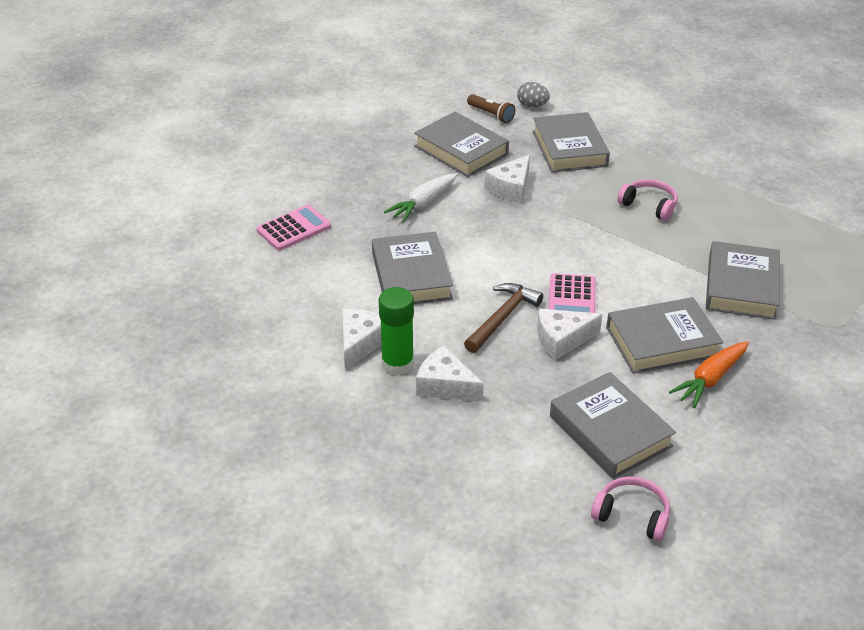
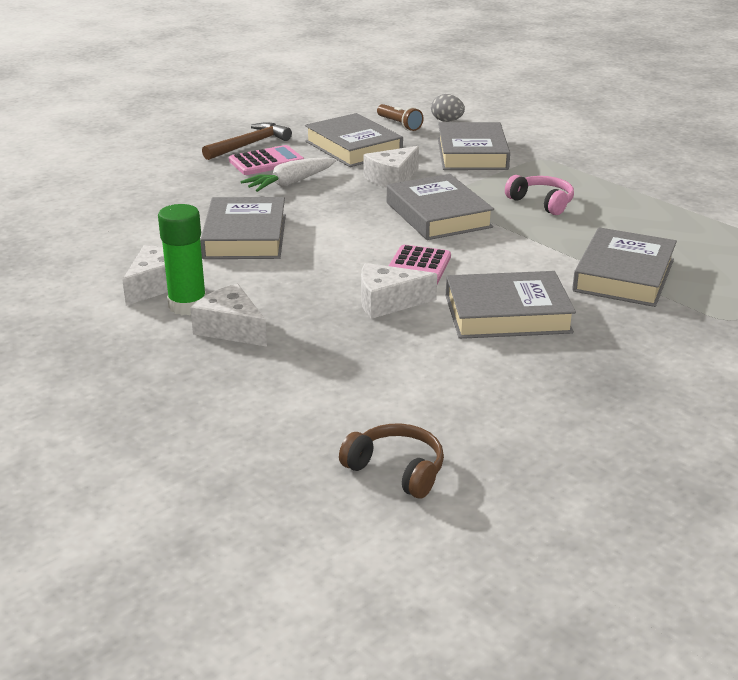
camera: 10 degrees right, 10 degrees down
(294, 228) = (141, 191): pink calculator -> pink calculator (266, 162)
(502, 318) = (328, 278): brown hammer -> brown hammer (249, 144)
(610, 431) = (407, 387): grey book -> grey book (438, 215)
(632, 515) = (396, 470): pink headphones -> brown headphones
(710, 379) = (552, 352): orange carrot -> none

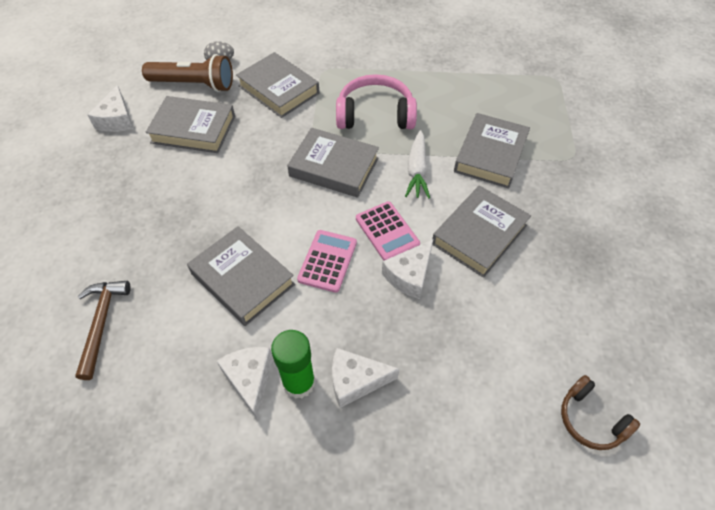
camera: 45 degrees left, 25 degrees up
(249, 144) = (112, 172): brown hammer -> brown hammer (102, 323)
(266, 162) = (151, 185): pink calculator -> pink calculator (327, 261)
(290, 183) = (199, 198): white carrot -> white carrot (417, 170)
(392, 178) = (261, 147): white cheese -> white cheese (117, 119)
(396, 470) = (590, 419): brown headphones -> brown headphones turned 120 degrees counterclockwise
(399, 124) = (194, 84): brown flashlight -> brown flashlight, size x1.81
(542, 202) = (375, 114): pink headphones -> pink headphones, size x1.65
(624, 275) = (490, 155): grey book -> grey book turned 45 degrees clockwise

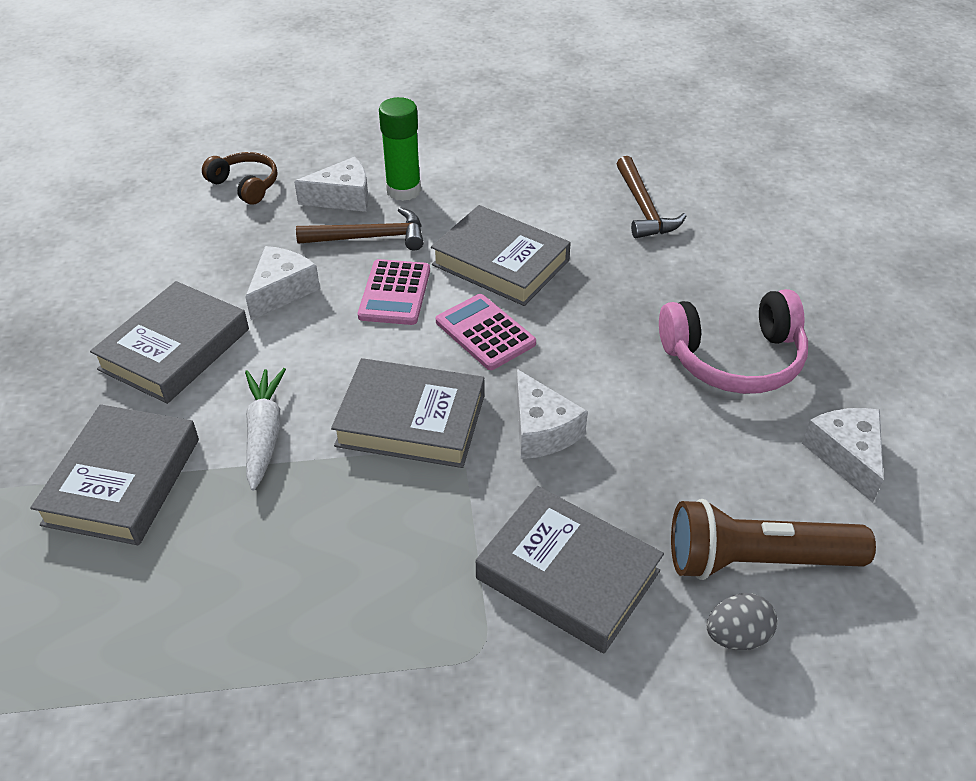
camera: 170 degrees right, 10 degrees down
(193, 129) = (691, 456): grey book -> none
(250, 380) = (456, 187): white cheese -> white cheese (542, 430)
(338, 323) = (370, 238): none -> brown hammer
(375, 114) = (346, 539): pink headphones -> pink headphones (734, 359)
(387, 231) = (314, 337): pink calculator -> pink calculator (485, 333)
(590, 419) = (96, 198): brown headphones -> brown headphones (245, 185)

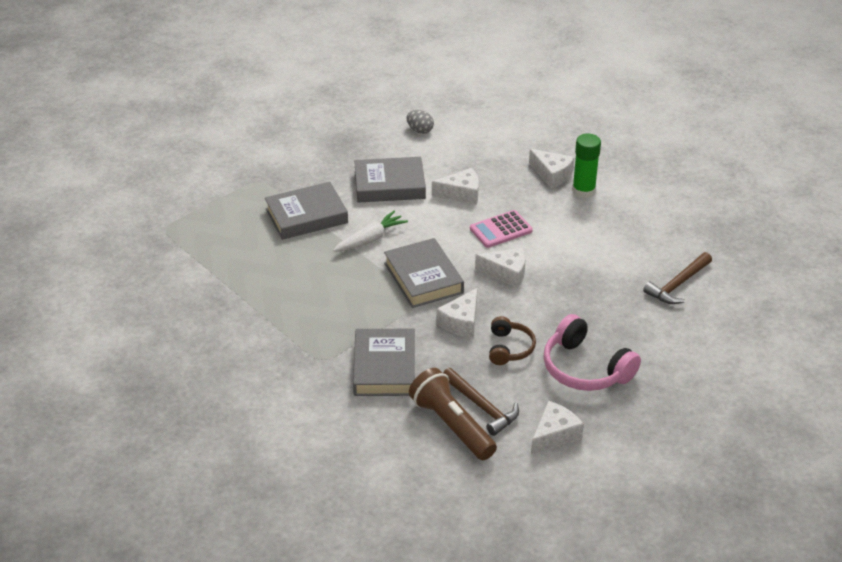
camera: 55 degrees right, 5 degrees down
(245, 185) = (522, 138): brown headphones -> brown headphones (509, 348)
(370, 238) = (532, 200): brown hammer -> brown hammer (482, 407)
(485, 333) = (506, 273): pink calculator -> white cheese
(500, 263) = (565, 253): grey book -> none
(736, 636) = (401, 434): grey egg -> grey egg (420, 130)

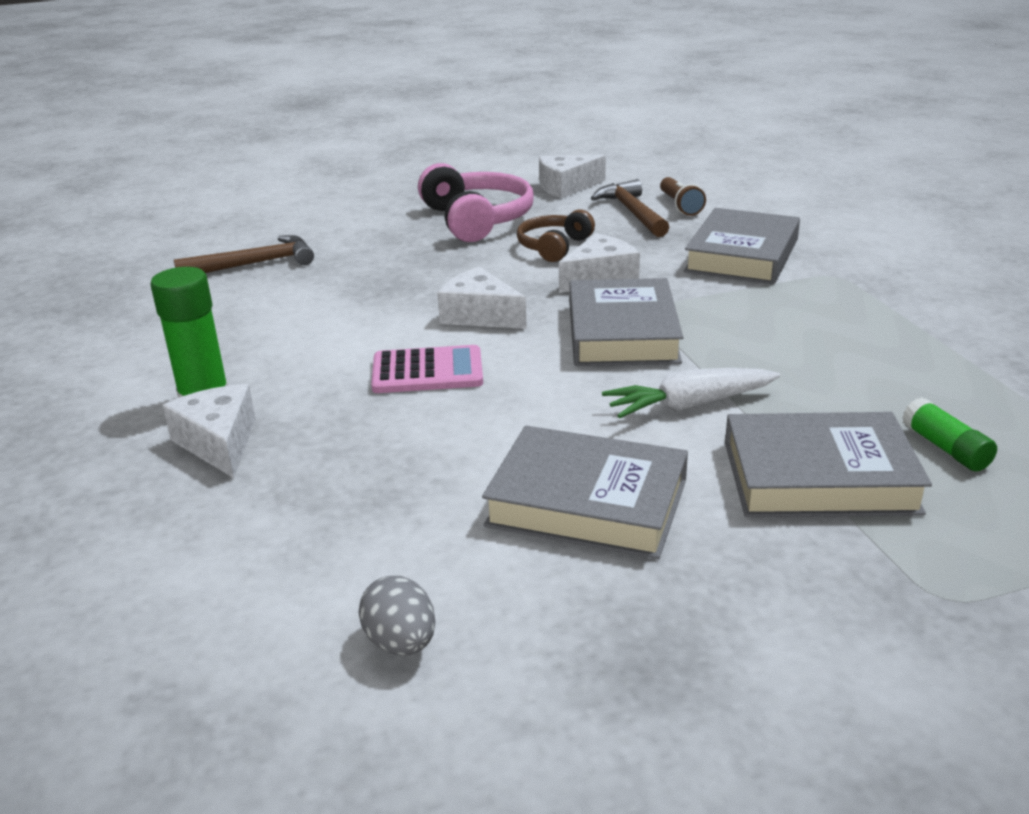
camera: 155 degrees left, 10 degrees down
(257, 242) = (945, 448): none -> green glue stick
(452, 426) = (680, 206): brown flashlight -> brown flashlight, size x0.55
(461, 194) = (442, 447): white cheese -> none

